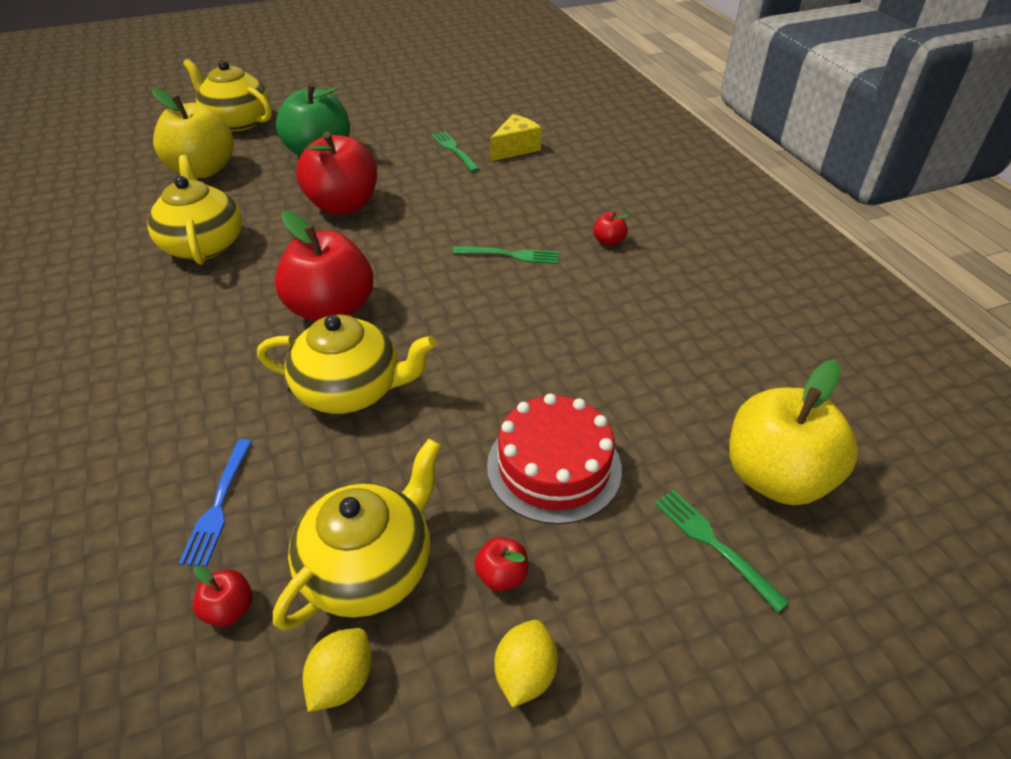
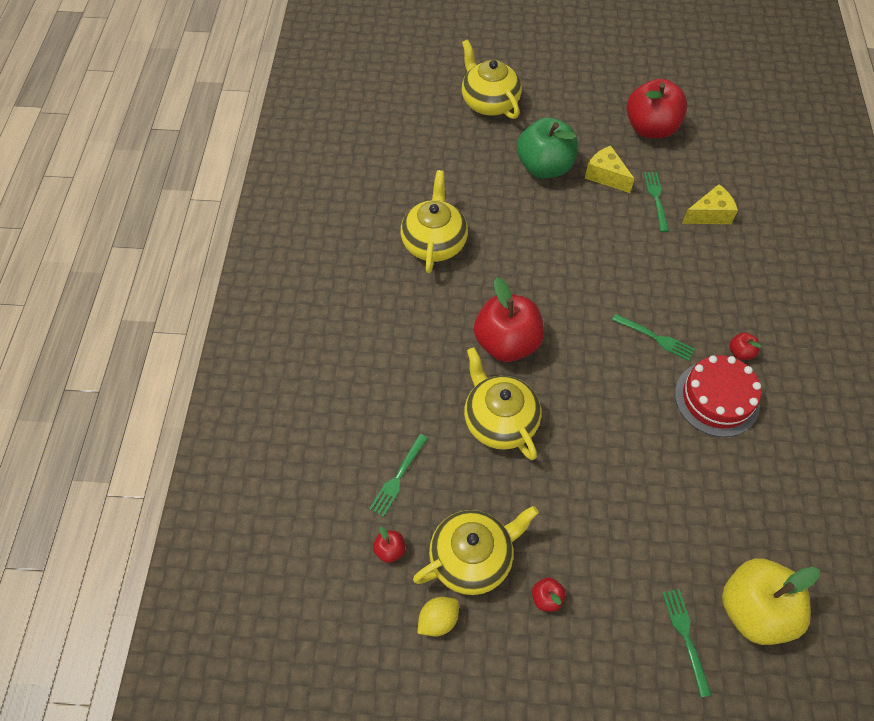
camera: 25 degrees right, 15 degrees up
(203, 170) = (450, 156): yellow apple -> none
(218, 505) = (398, 477): blue fork -> green fork
(343, 205) = (546, 236): red apple -> red apple (650, 128)
(350, 390) = (499, 421): yellow teapot -> yellow teapot turned 150 degrees counterclockwise
(392, 146) = (606, 176): none -> yellow cheese
(525, 674) = (536, 662): yellow lemon -> none
(554, 467) = (609, 538): red cake -> red cake (716, 398)

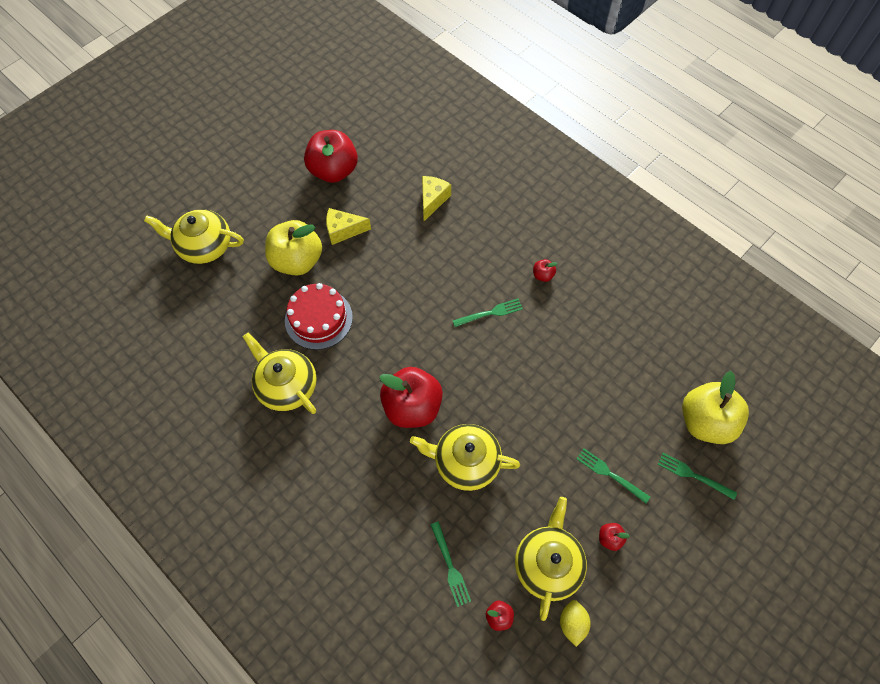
camera: 50 degrees left, 5 degrees up
(544, 167) = (297, 261): green apple -> yellow apple
(656, 199) = (391, 218): green fork -> green fork (610, 474)
(716, 398) = (561, 317): red cake -> red cake (318, 318)

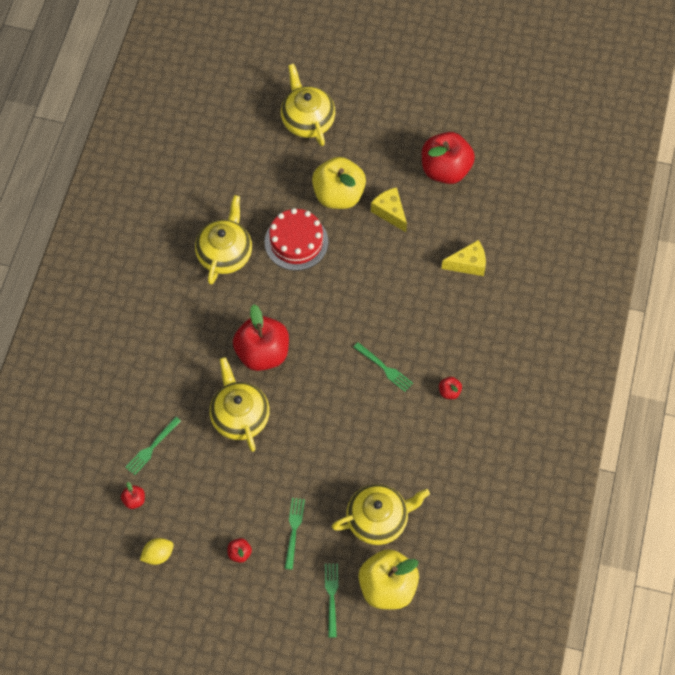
camera: 60 degrees right, 0 degrees up
(547, 564) = (193, 516): yellow teapot -> yellow teapot (378, 520)

